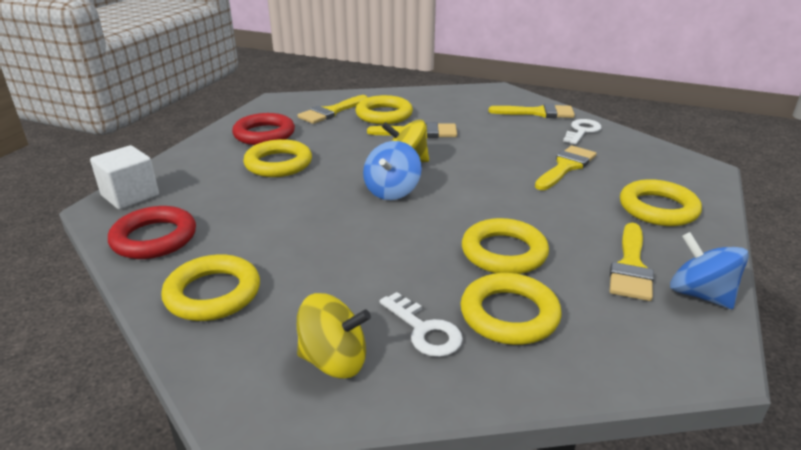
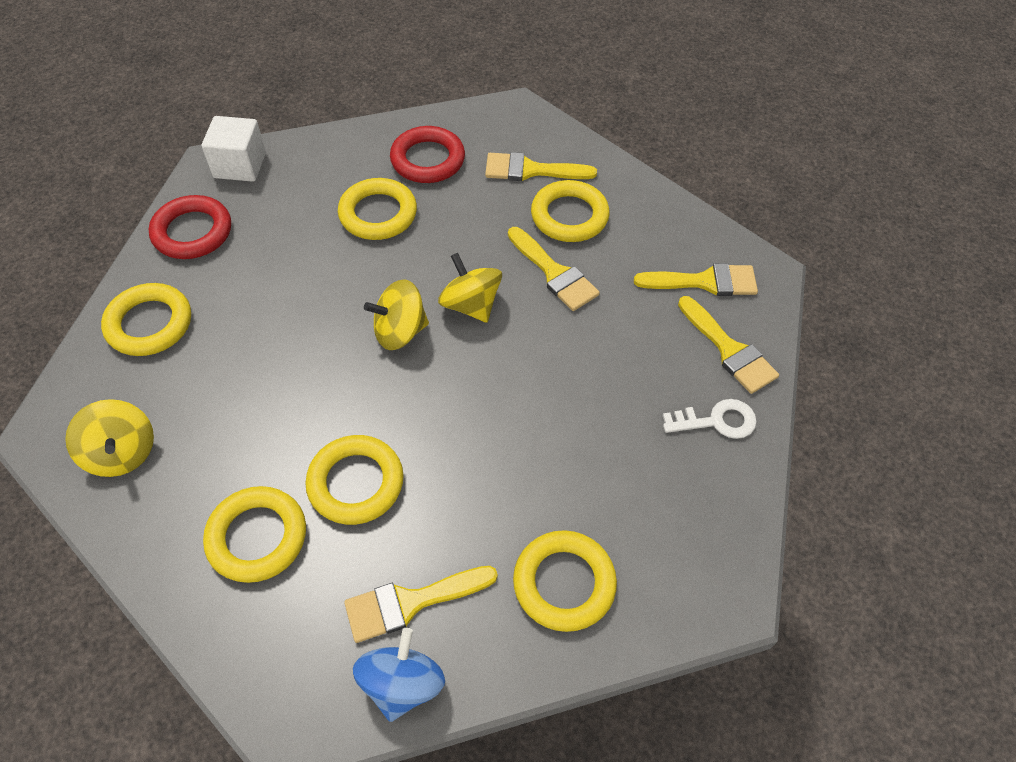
camera: 50 degrees right, 25 degrees up
(392, 191) = (400, 331): blue spinning top -> yellow spinning top
(425, 330) = (195, 489): white key -> none
(566, 167) = (593, 450): yellow brush -> yellow brush (705, 282)

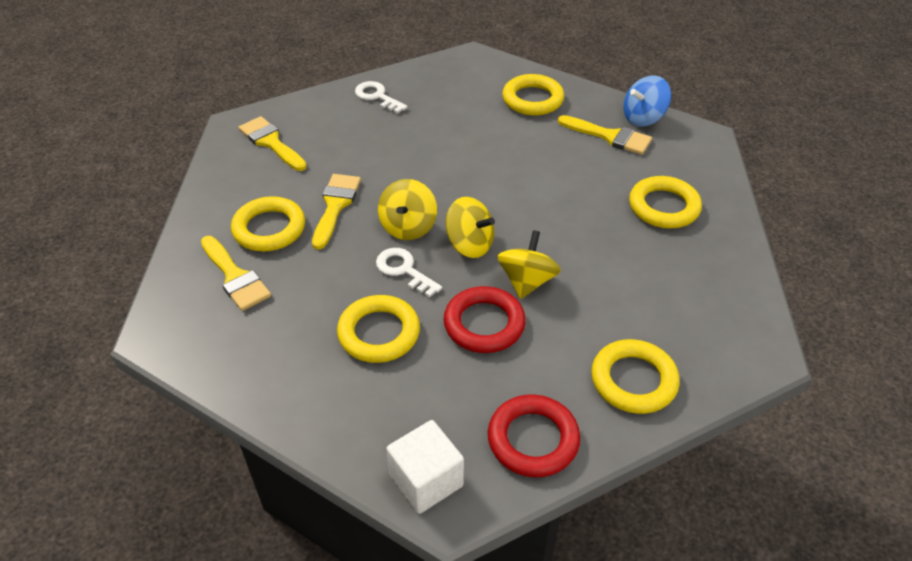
camera: 130 degrees left, 10 degrees down
(121, 453) = (715, 303): yellow spinning top -> yellow spinning top (527, 281)
(356, 483) = (585, 193): yellow ring -> none
(423, 268) = (403, 270): none -> white key
(427, 160) = (283, 347): red ring -> red ring (484, 324)
(729, 350) = (319, 112): yellow brush -> none

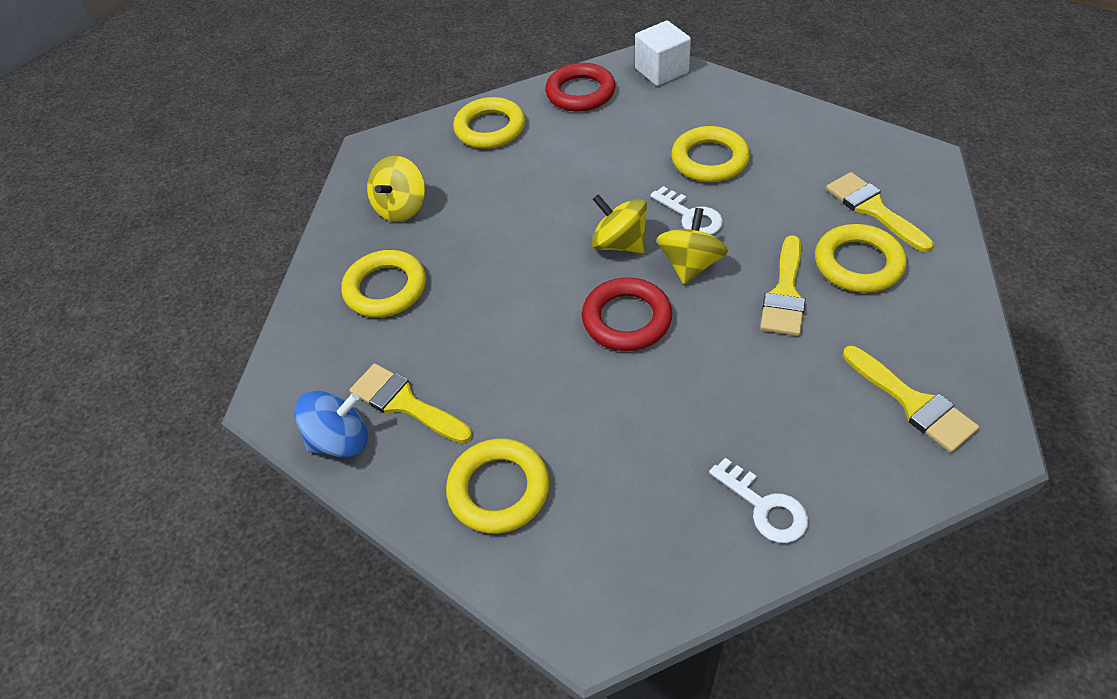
camera: 170 degrees left, 5 degrees up
(484, 324) = (610, 168): red ring -> red ring (626, 319)
(527, 281) = (563, 205): yellow spinning top -> yellow spinning top (401, 208)

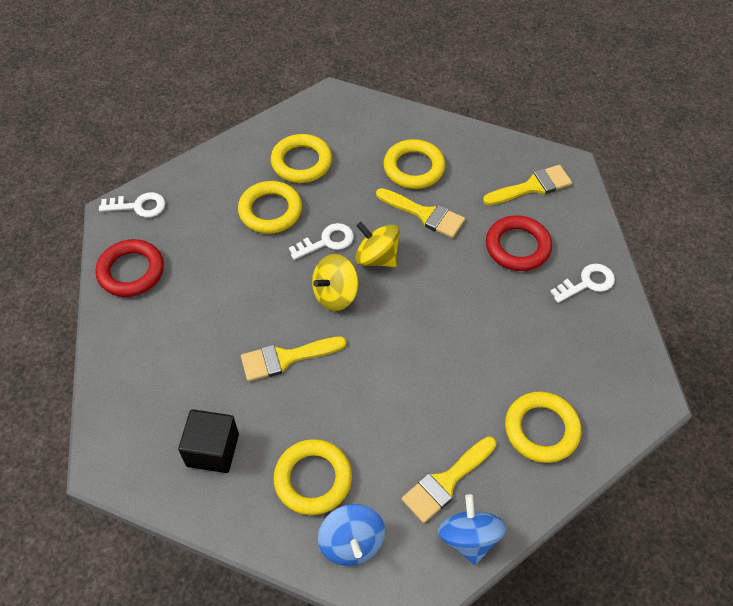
camera: 80 degrees left, 5 degrees up
(321, 338) = (352, 543): none -> blue spinning top
(401, 208) = (213, 450): yellow spinning top -> black cube
(490, 128) = (139, 354): yellow ring -> yellow ring (301, 162)
(626, 319) = (414, 311): red ring -> red ring (517, 246)
(661, 71) = (139, 206): white cube -> white key
(873, 209) = (368, 141): yellow brush -> yellow brush (286, 358)

